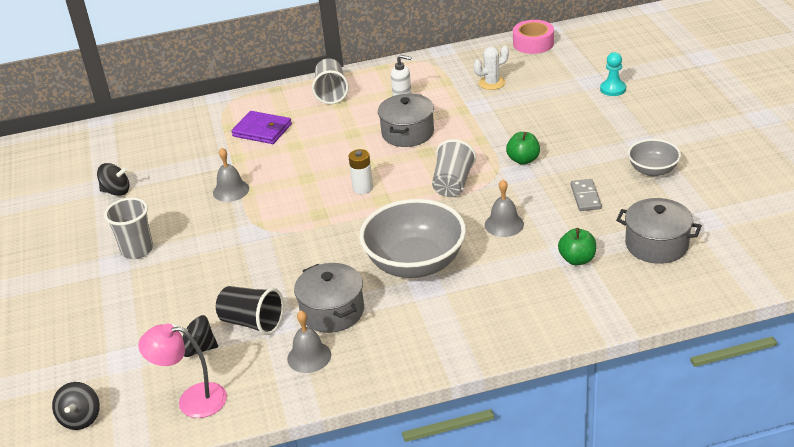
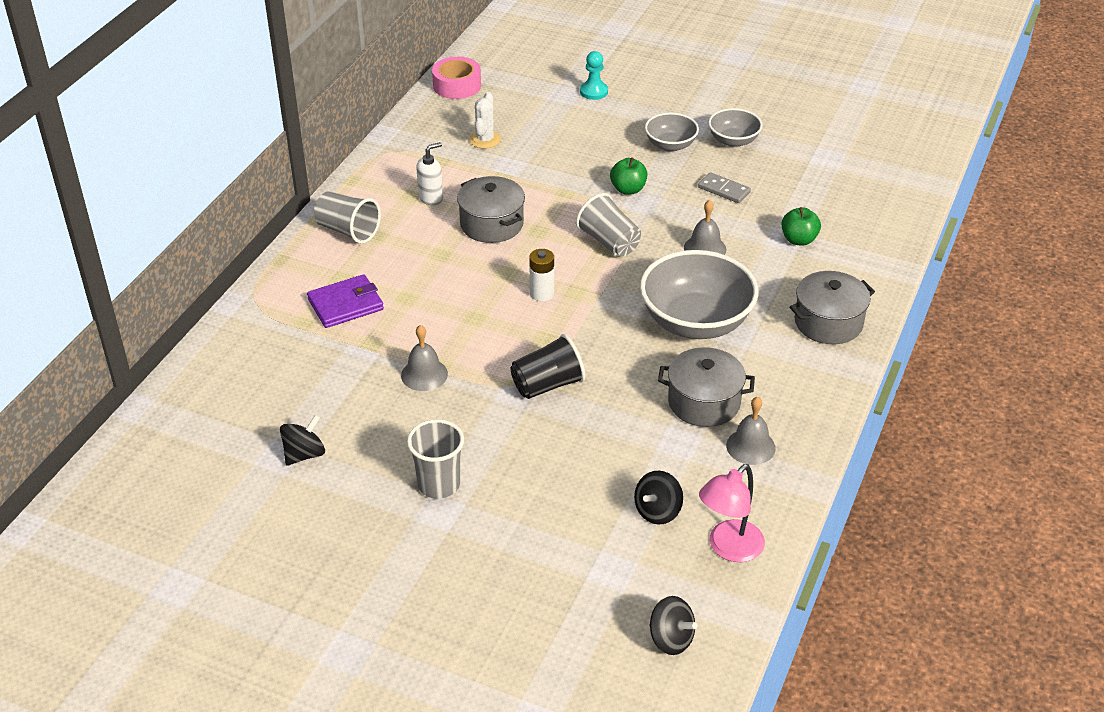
camera: 55 degrees left, 5 degrees up
(252, 322) = (660, 458): black cup -> black cup (547, 385)
(602, 149) = (670, 145): none -> grey bowl
(656, 244) = (828, 194): grey pot -> grey pot (828, 322)

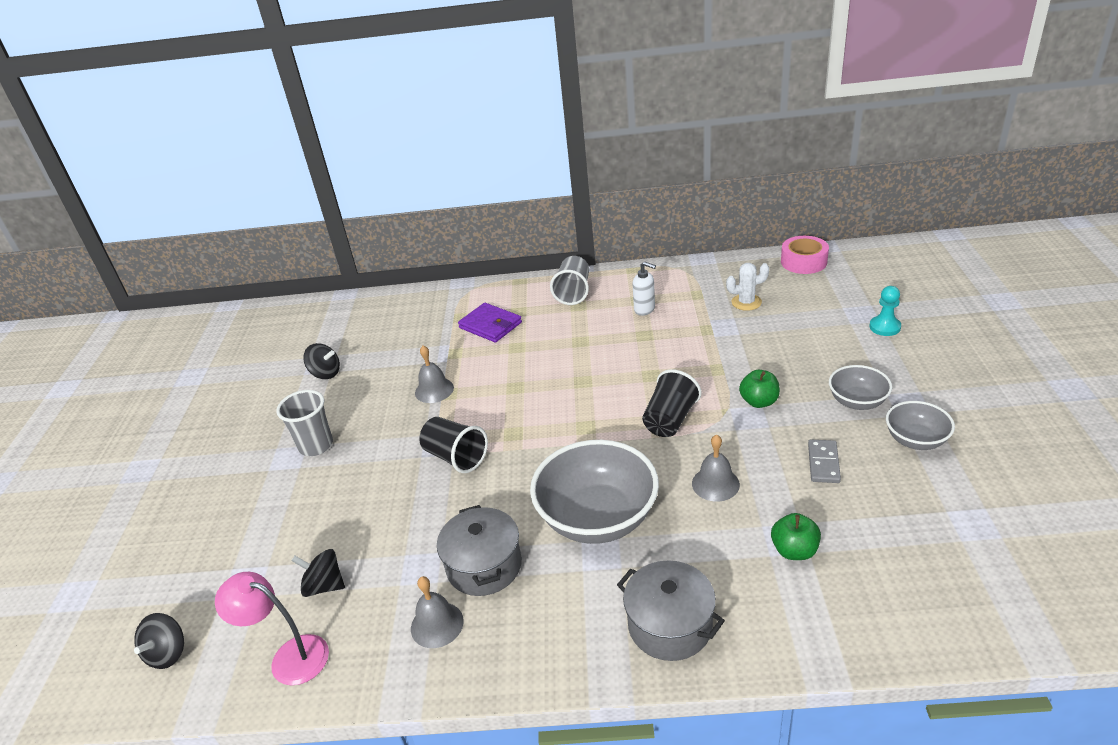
camera: 70 degrees right, 5 degrees down
(491, 224) = (638, 349): grey pot -> none
(542, 293) = (570, 409): white battery -> none
(609, 242) = (670, 420): grey cup -> black cup

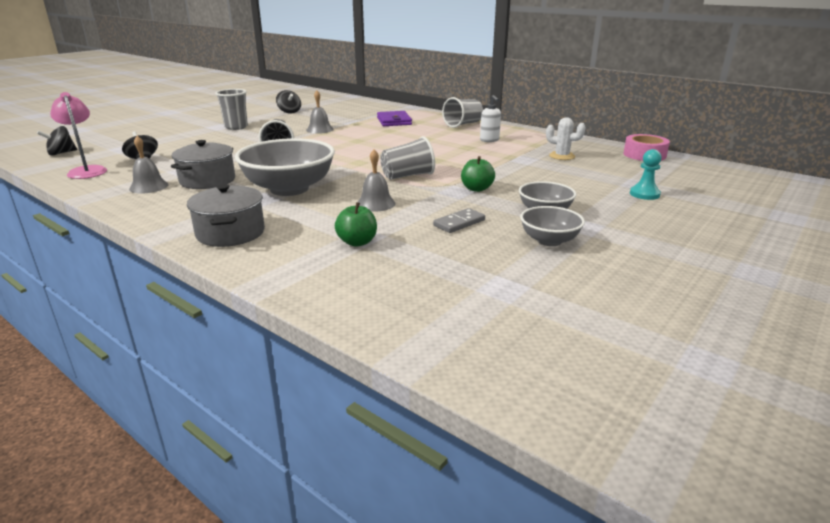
camera: 35 degrees right, 10 degrees down
(670, 420) = (408, 176): black cup -> grey cup

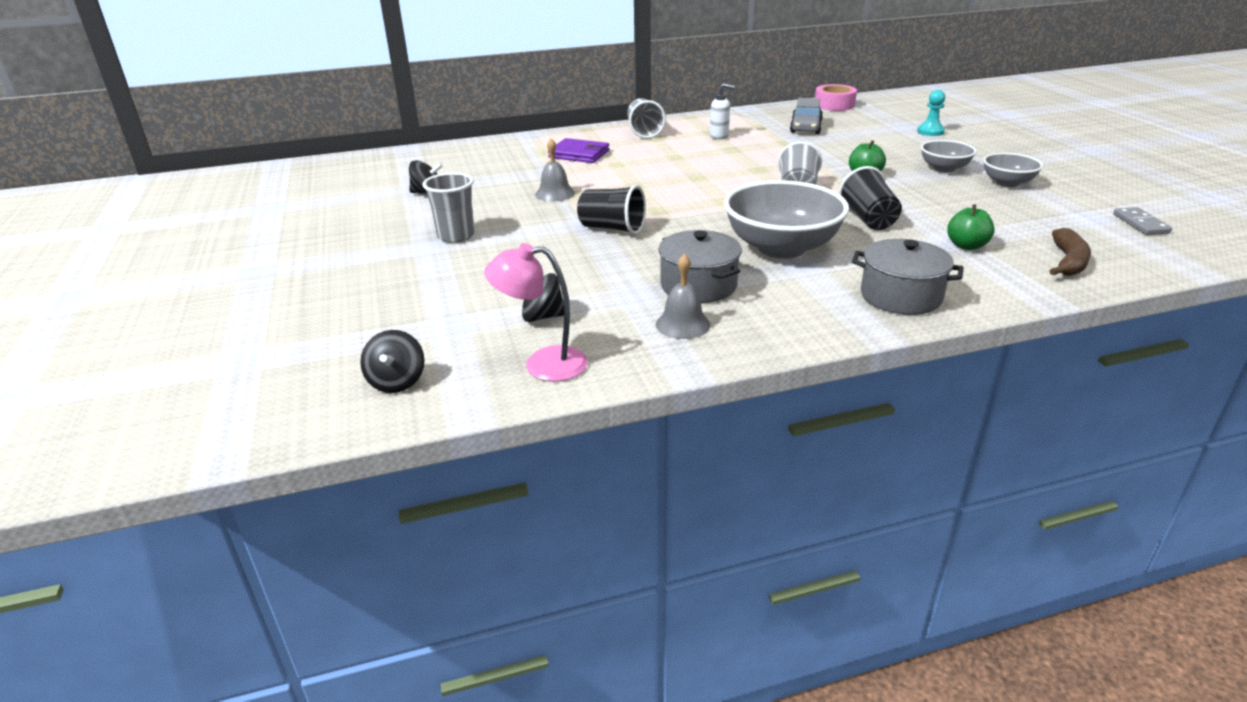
camera: 55 degrees left, 5 degrees up
(363, 287) = (1068, 262): none -> brown banana
(375, 203) = (868, 219): grey bell -> black cup
(459, 223) = (947, 200): grey domino -> grey domino (1140, 223)
(562, 156) = (805, 127): white cactus -> grey car

